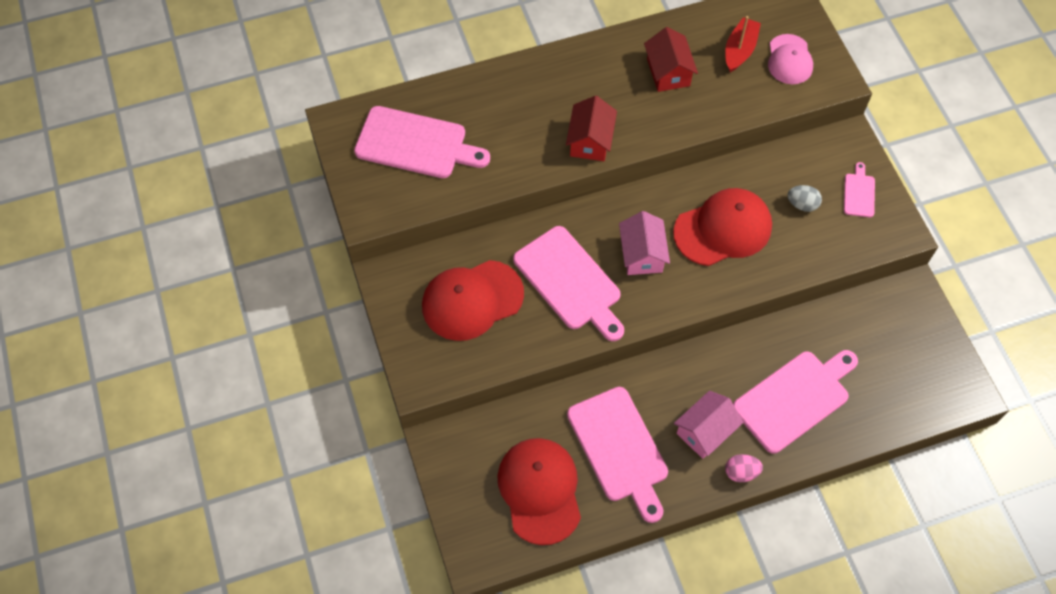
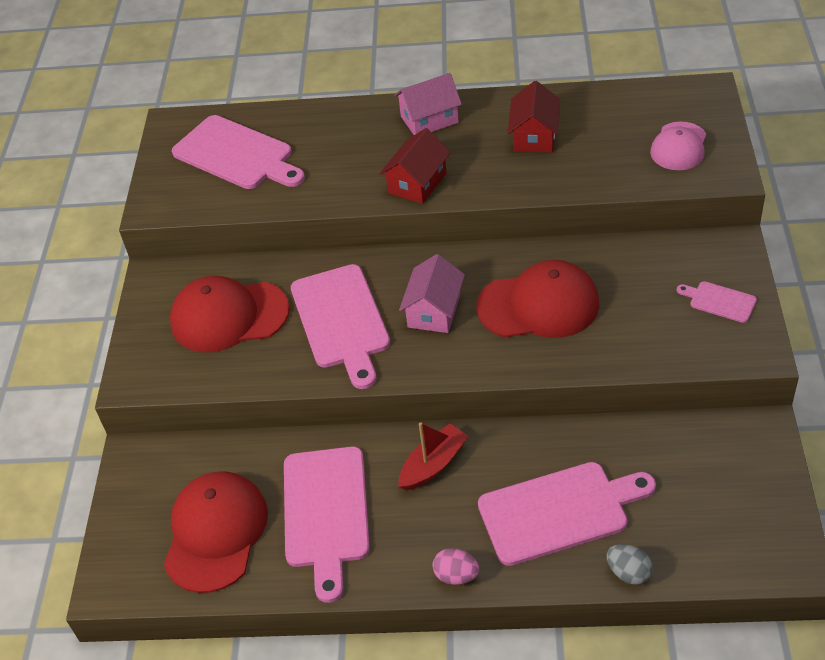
camera: 25 degrees right, 15 degrees down
(705, 431) = (434, 519): pink house -> pink house (429, 119)
(739, 50) = (625, 129): red boat -> red boat (433, 464)
(802, 204) = (644, 299): grey egg -> grey egg (628, 573)
(859, 193) = (719, 301): pink cutting board -> pink cutting board turned 90 degrees counterclockwise

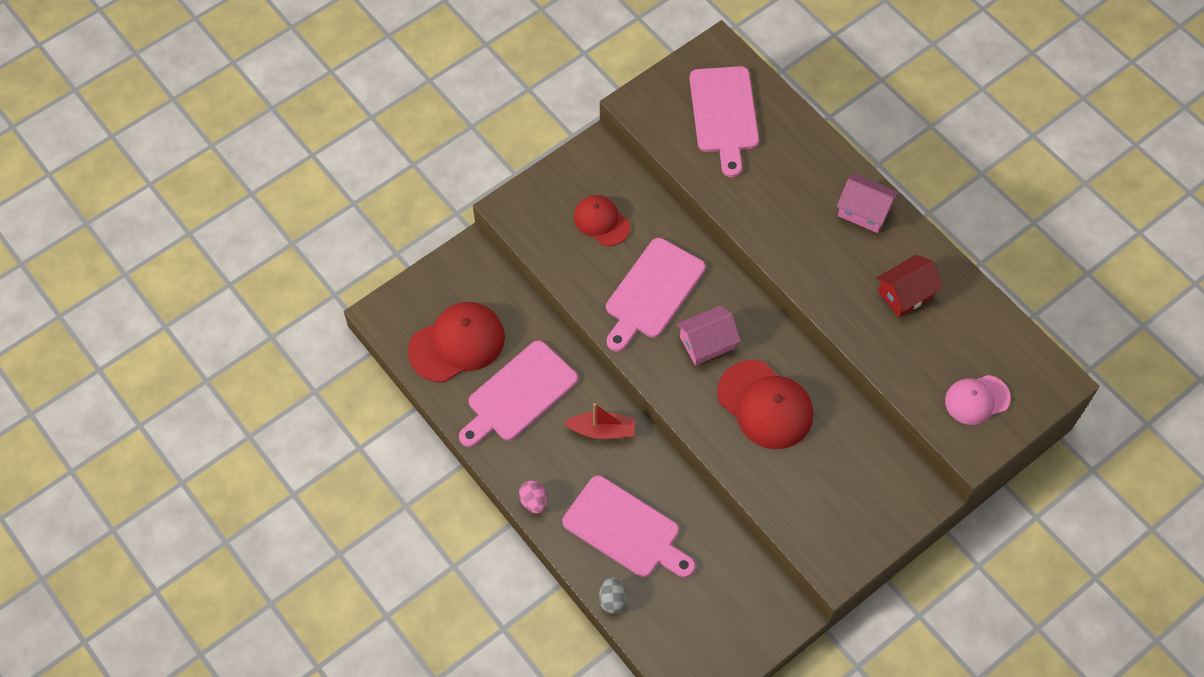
camera: 45 degrees right, 15 degrees up
(229, 316) = (601, 221): red cap -> red cap, size x0.62
(417, 183) = (793, 251): red house -> none
(719, 301) = (864, 519): pink cutting board -> none

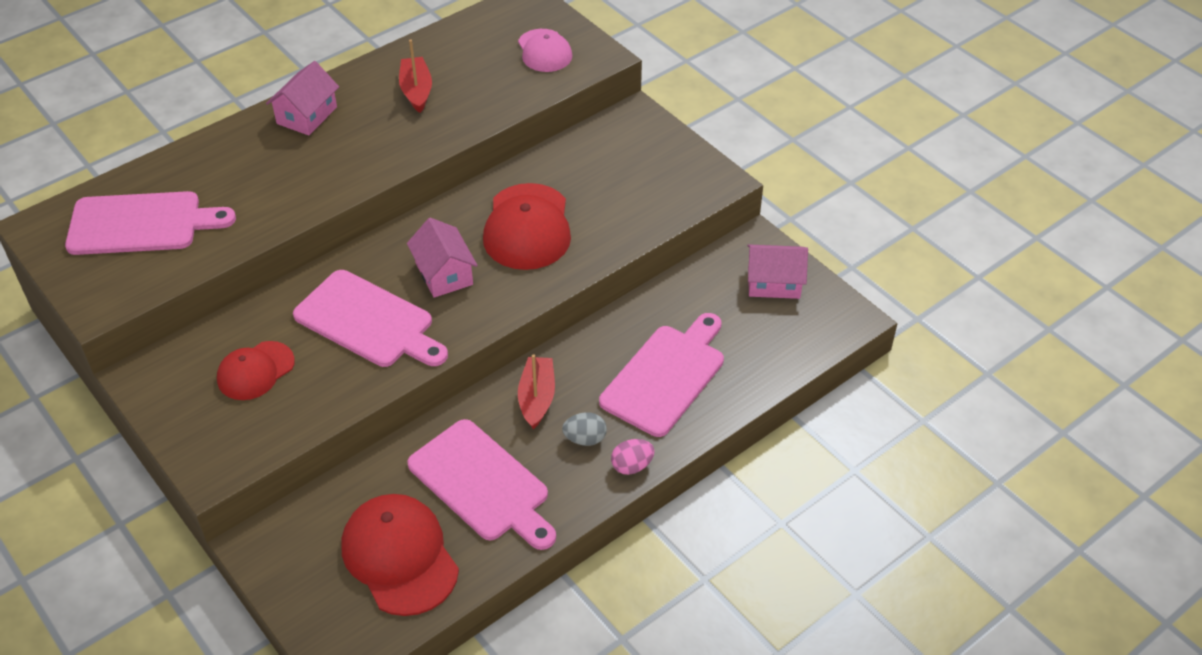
camera: 90 degrees left, 15 degrees down
(612, 599) = (753, 389): grey egg -> grey egg (585, 439)
(737, 627) = (774, 283): none -> pink house
(765, 405) = (527, 227): red cap -> red cap turned 135 degrees clockwise
(905, 294) = (416, 91): red house -> red boat

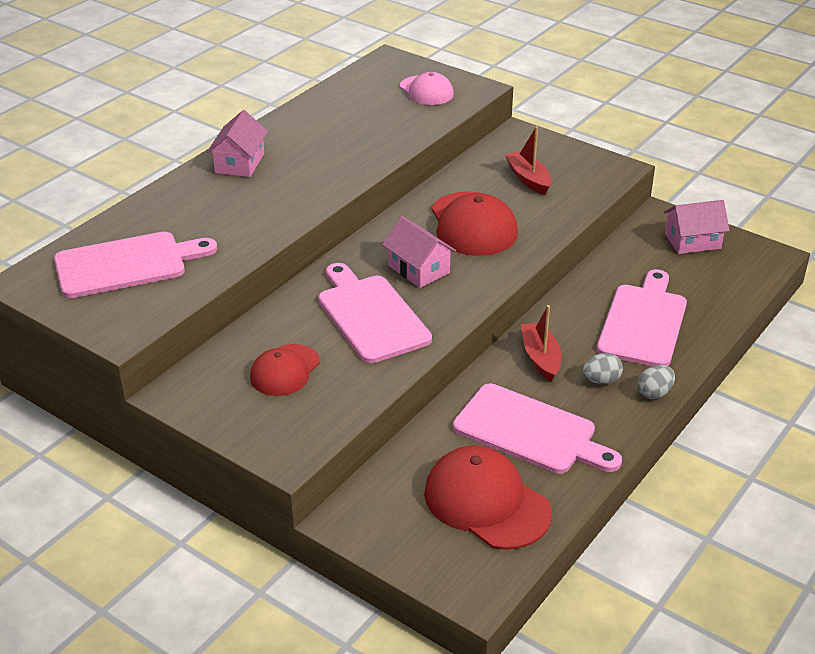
camera: 15 degrees left, 10 degrees down
(368, 322) = (370, 315): pink cutting board -> pink cutting board turned 135 degrees counterclockwise
(416, 91) = (330, 133): red boat -> red boat (528, 179)
(632, 466) = (654, 393): pink egg -> grey egg

